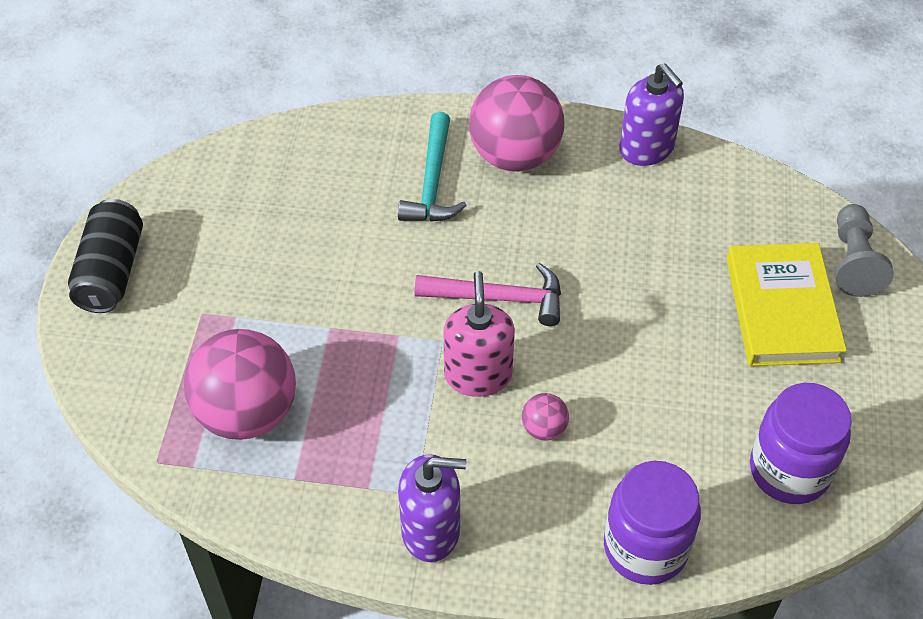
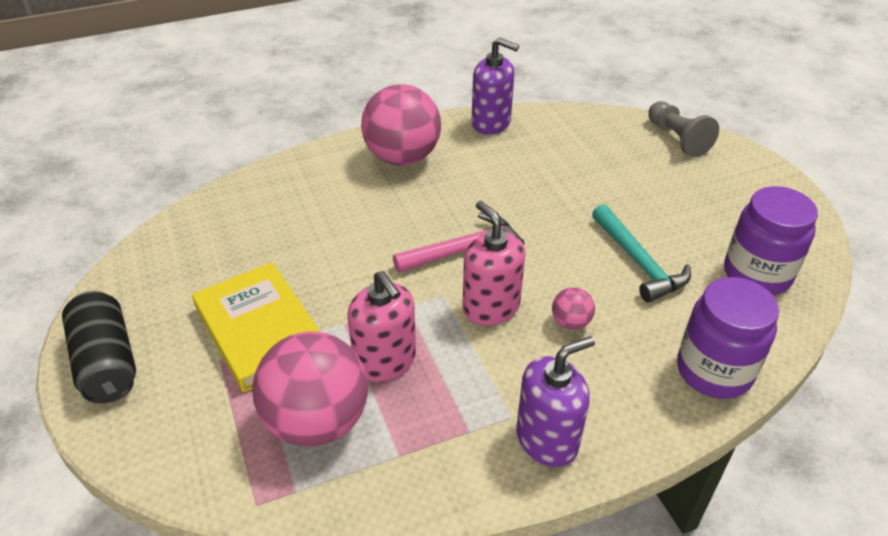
camera: 30 degrees left, 10 degrees down
(341, 384) = (385, 361): none -> pink soap dispenser
(433, 182) = (353, 194): turquoise hammer -> turquoise hammer (638, 262)
(782, 309) = (660, 181): yellow book -> yellow book (260, 330)

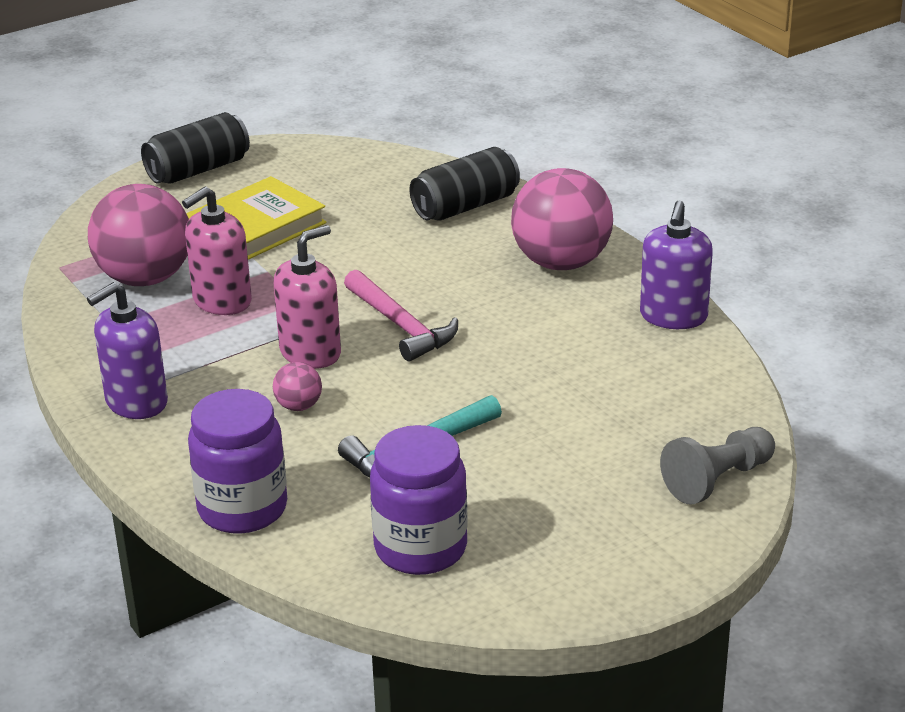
camera: 80 degrees right, 10 degrees down
(292, 191) = (465, 206): none -> black can
(547, 439) = (136, 402): purple soap dispenser -> purple soap dispenser turned 90 degrees clockwise

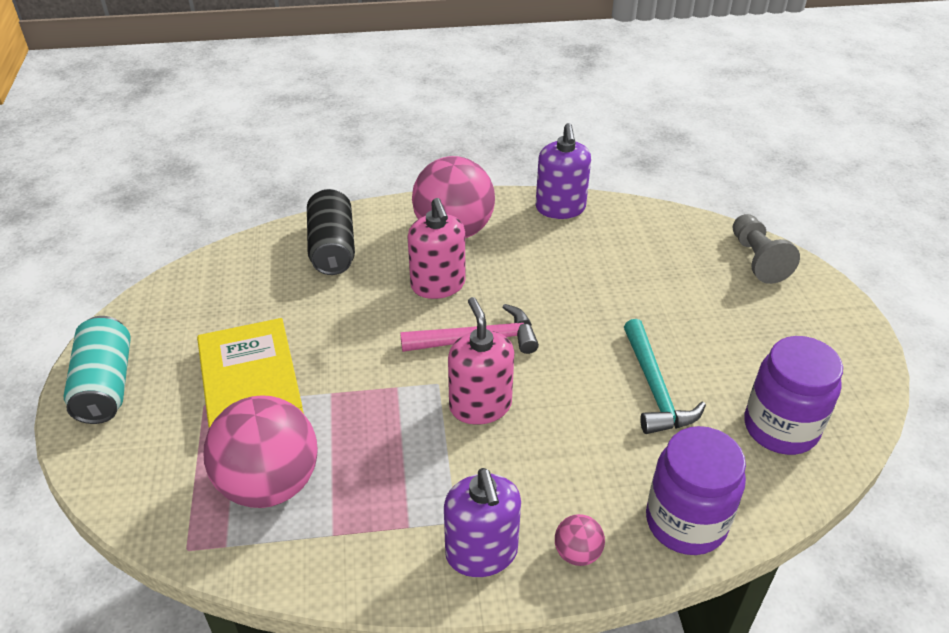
camera: 65 degrees left, 10 degrees up
(198, 170) = (105, 385): black can -> turquoise can
(222, 301) = (355, 439): pink soap dispenser -> pink soap dispenser (438, 285)
(299, 406) = (555, 438): pink ball -> pink ball (577, 553)
(673, 316) = (560, 208): purple soap dispenser -> purple soap dispenser turned 45 degrees clockwise

